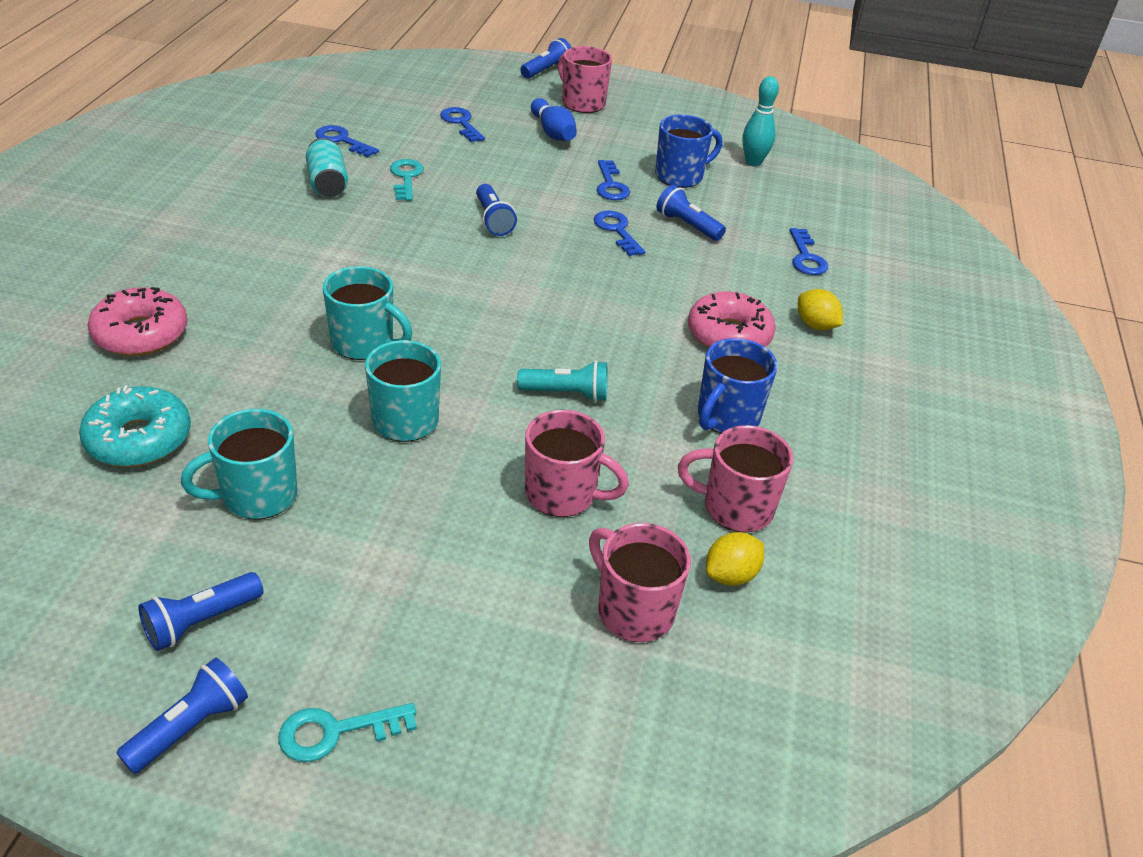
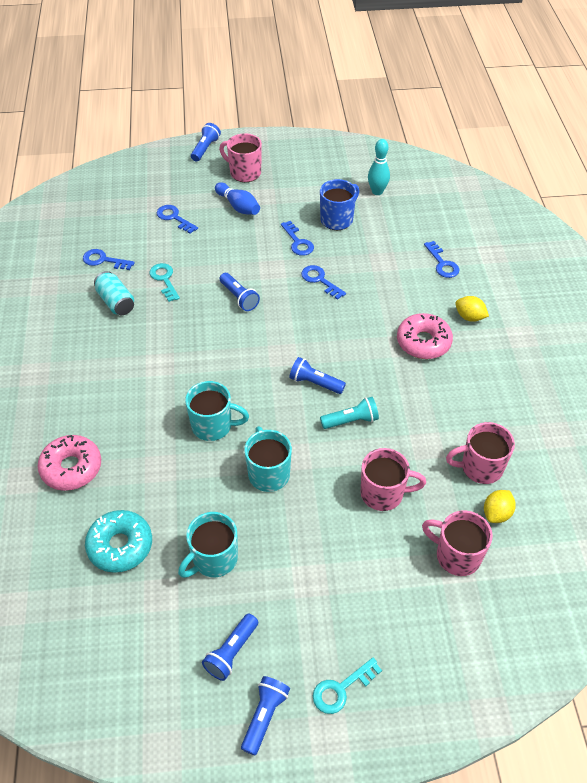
camera: 15 degrees left, 10 degrees up
(687, 225) = (361, 261): blue flashlight -> blue flashlight (315, 383)
(727, 417) = (448, 405): blue mug -> none

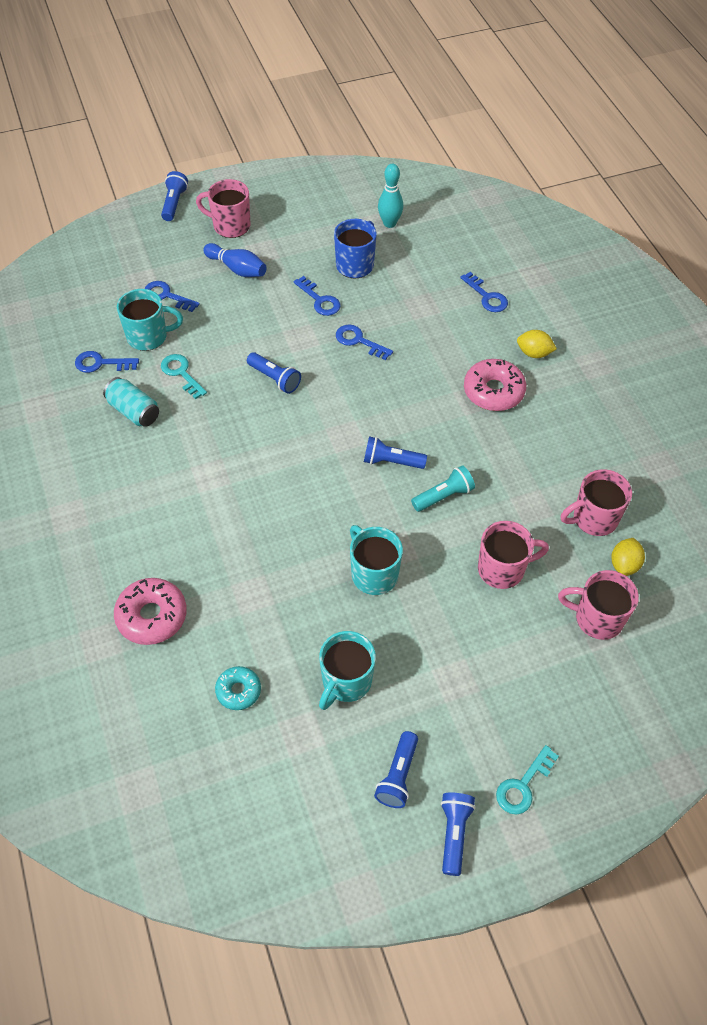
camera: 15 degrees left, 5 degrees up
(120, 546) = (238, 691): turquoise donut -> turquoise donut, size x0.61
(213, 426) = (295, 534): turquoise mug -> turquoise mug (148, 336)

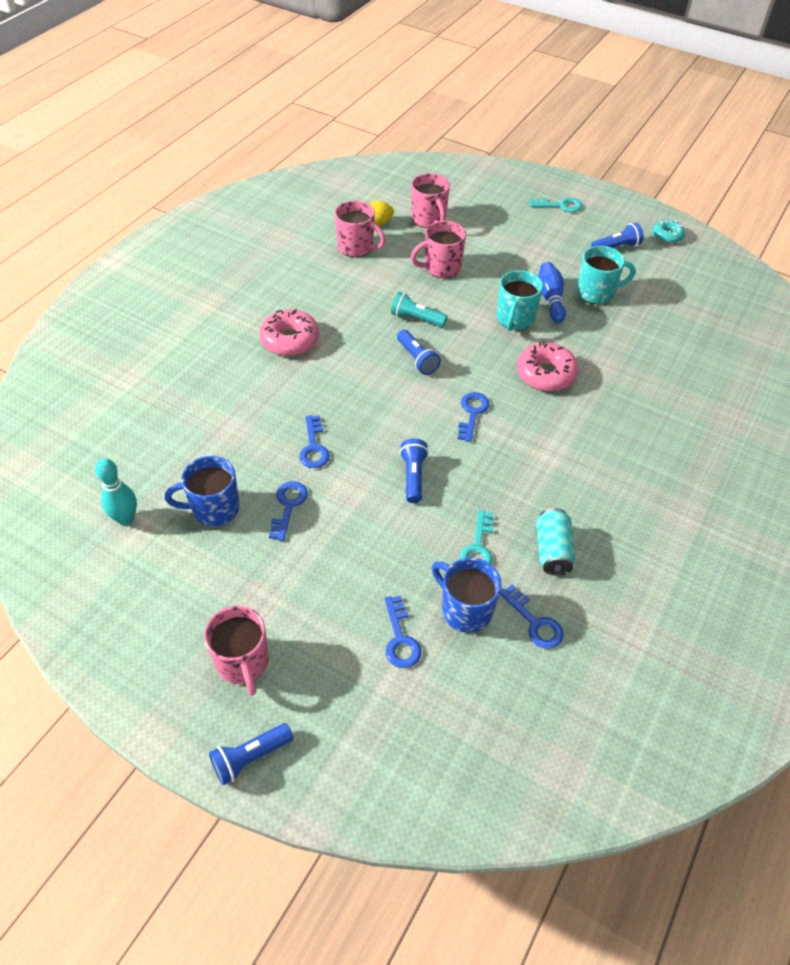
camera: 130 degrees left, 5 degrees down
(148, 336) = (465, 610): turquoise mug -> blue mug
(152, 616) = (680, 404): pink donut -> pink donut (546, 374)
(237, 269) = (305, 604): blue bowling pin -> blue bowling pin (550, 299)
(238, 691) = (663, 332): turquoise donut -> turquoise donut (667, 236)
(454, 833) = (615, 216): blue flashlight -> none
(487, 296) = (179, 394): blue key -> blue key (472, 413)
(502, 569) = (441, 268): pink mug -> pink mug turned 60 degrees counterclockwise
(534, 353) = (225, 337): yellow lemon -> none

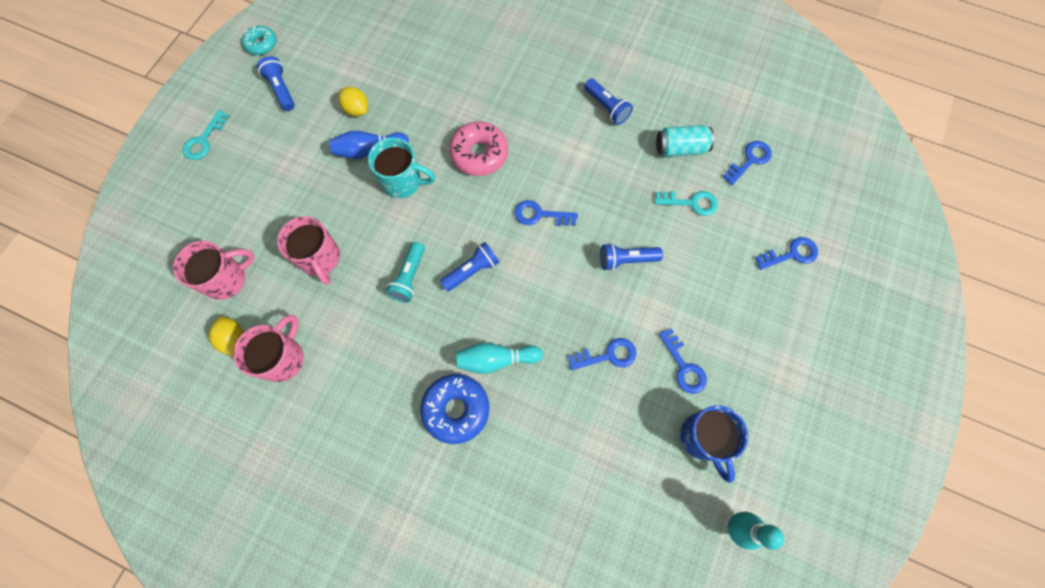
camera: 95 degrees left, 20 degrees up
(243, 662) = (848, 373): pink mug -> none
(250, 757) = (921, 350): blue flashlight -> blue flashlight (606, 107)
(288, 506) = (684, 367): blue key -> blue key turned 120 degrees counterclockwise
(290, 340) = (456, 409): pink donut -> blue donut
(328, 368) = (496, 359): none -> turquoise bowling pin
(465, 610) = (752, 209): blue mug -> none
(560, 206) = (204, 140): turquoise key -> turquoise key turned 150 degrees counterclockwise
(596, 293) = (357, 109): turquoise mug -> yellow lemon

